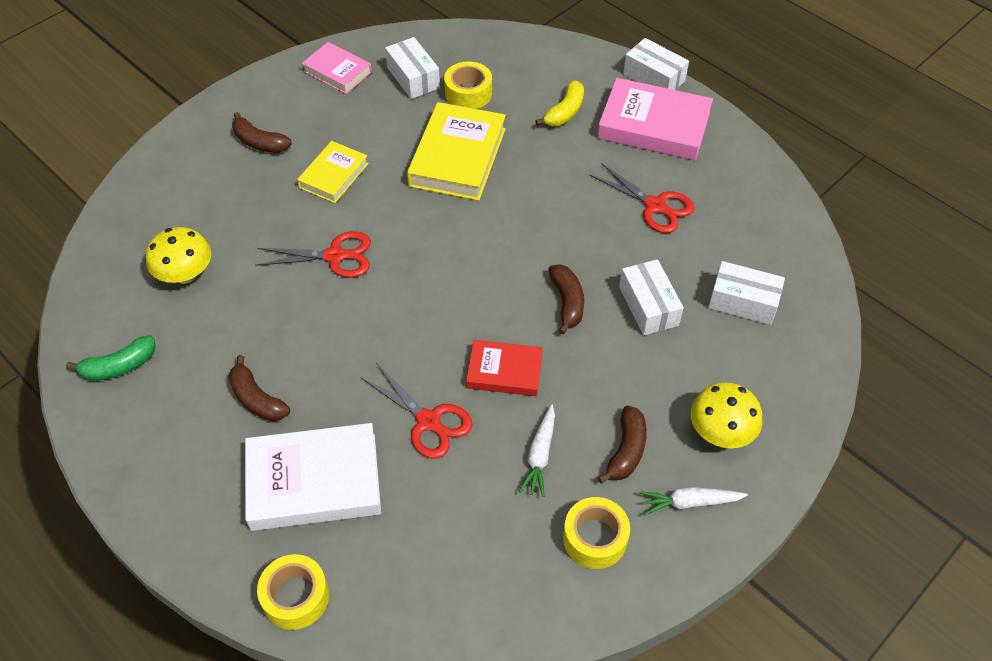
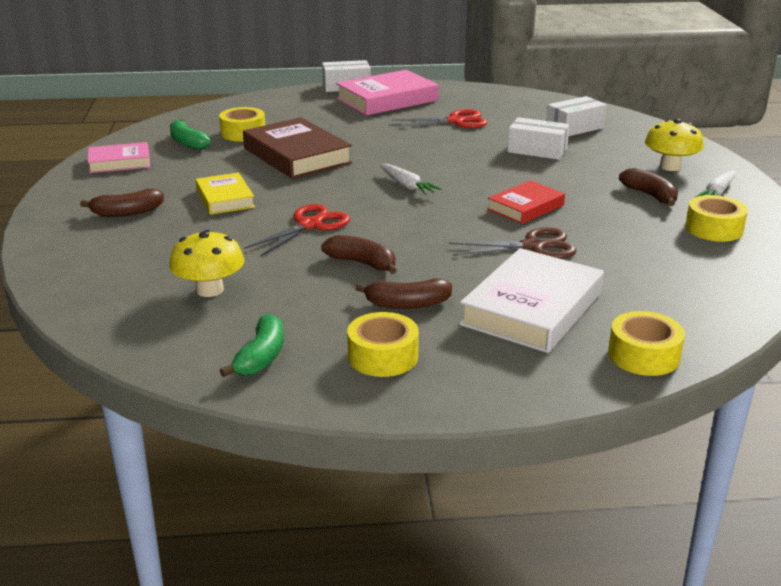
camera: 50 degrees left, 25 degrees down
(170, 433) = (383, 356): none -> yellow tape
(413, 78) = (187, 143): white box -> green banana
(428, 421) = (533, 246): red scissors -> brown scissors
(458, 157) = (297, 155): yellow book -> brown book
(540, 455) = (618, 221): white carrot -> white carrot (407, 186)
(565, 112) = (324, 115): yellow banana -> none
(567, 302) = (494, 169): brown banana -> brown banana (362, 263)

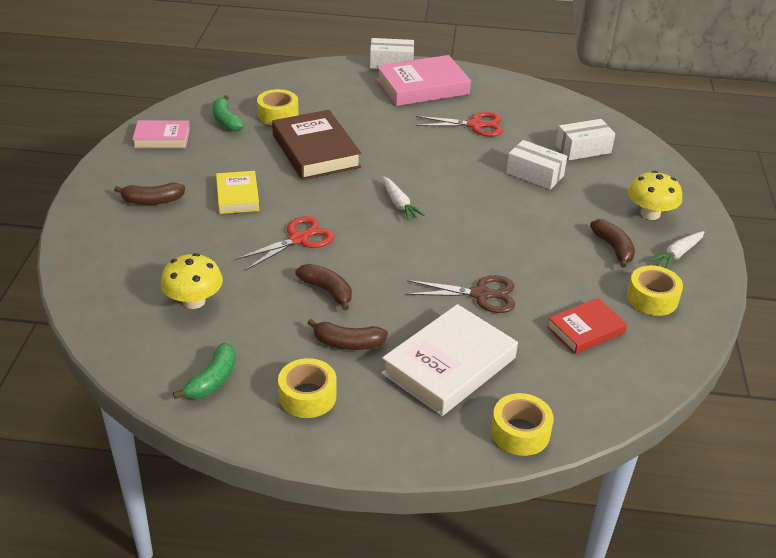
camera: 10 degrees right, 10 degrees up
(525, 207) = (493, 246): red book -> red book (585, 330)

